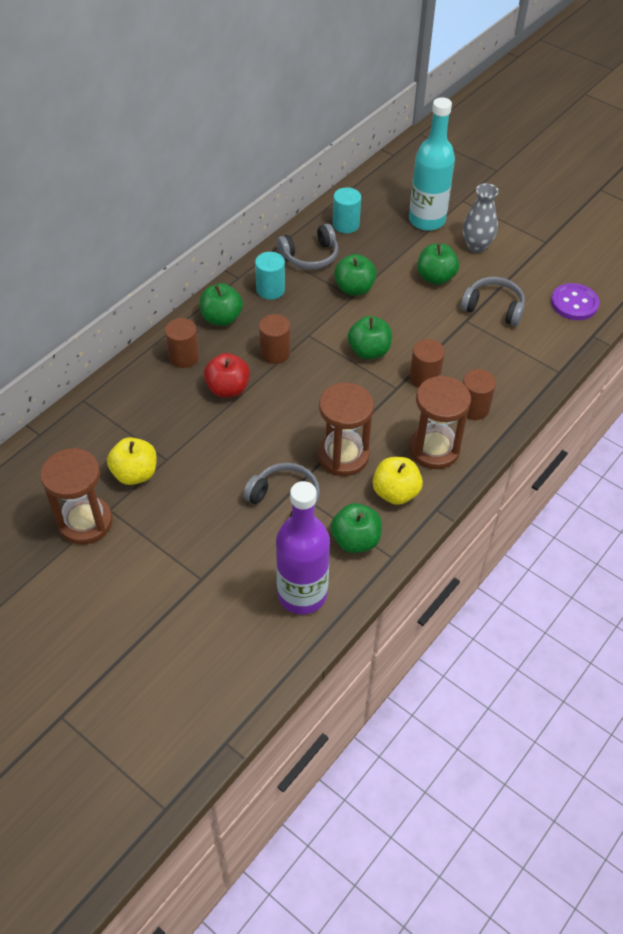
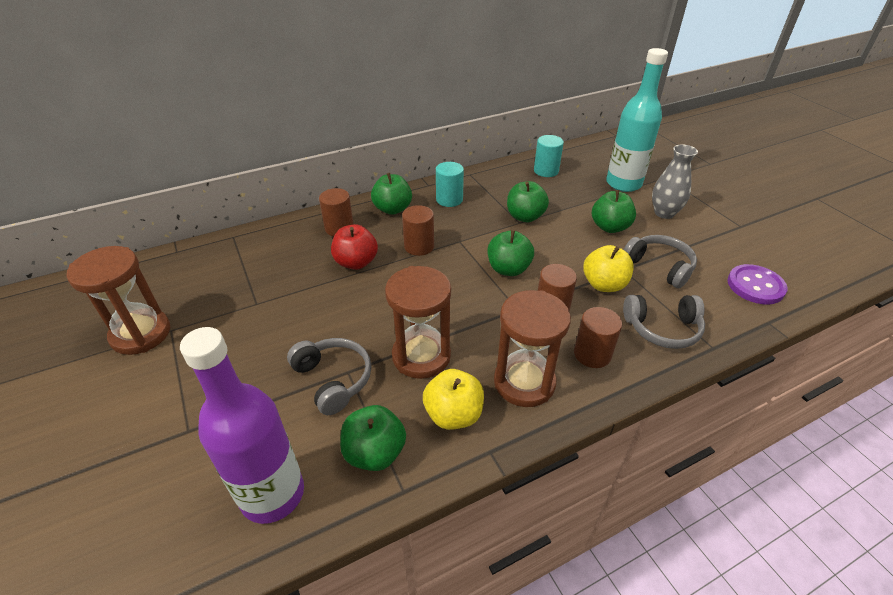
camera: 25 degrees right, 10 degrees down
(135, 474) = (219, 307): yellow apple -> yellow apple (604, 285)
(310, 256) = (500, 185): grey headphones -> grey headphones (662, 328)

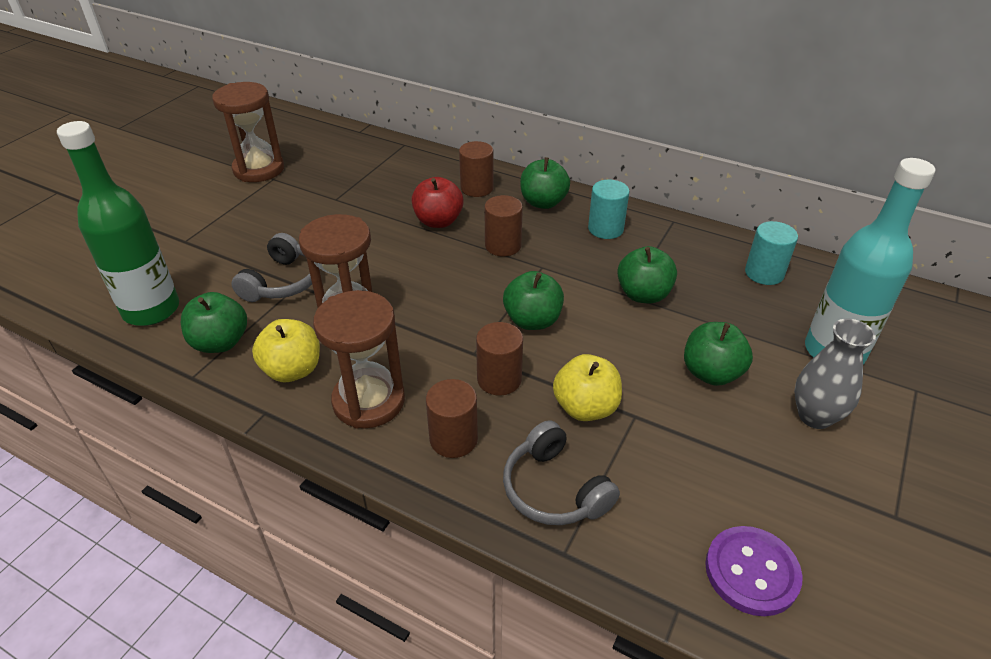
camera: 55 degrees right, 0 degrees up
(272, 494) = (151, 310): purple bottle -> green bottle
(659, 267) = (679, 449): grey headphones -> none

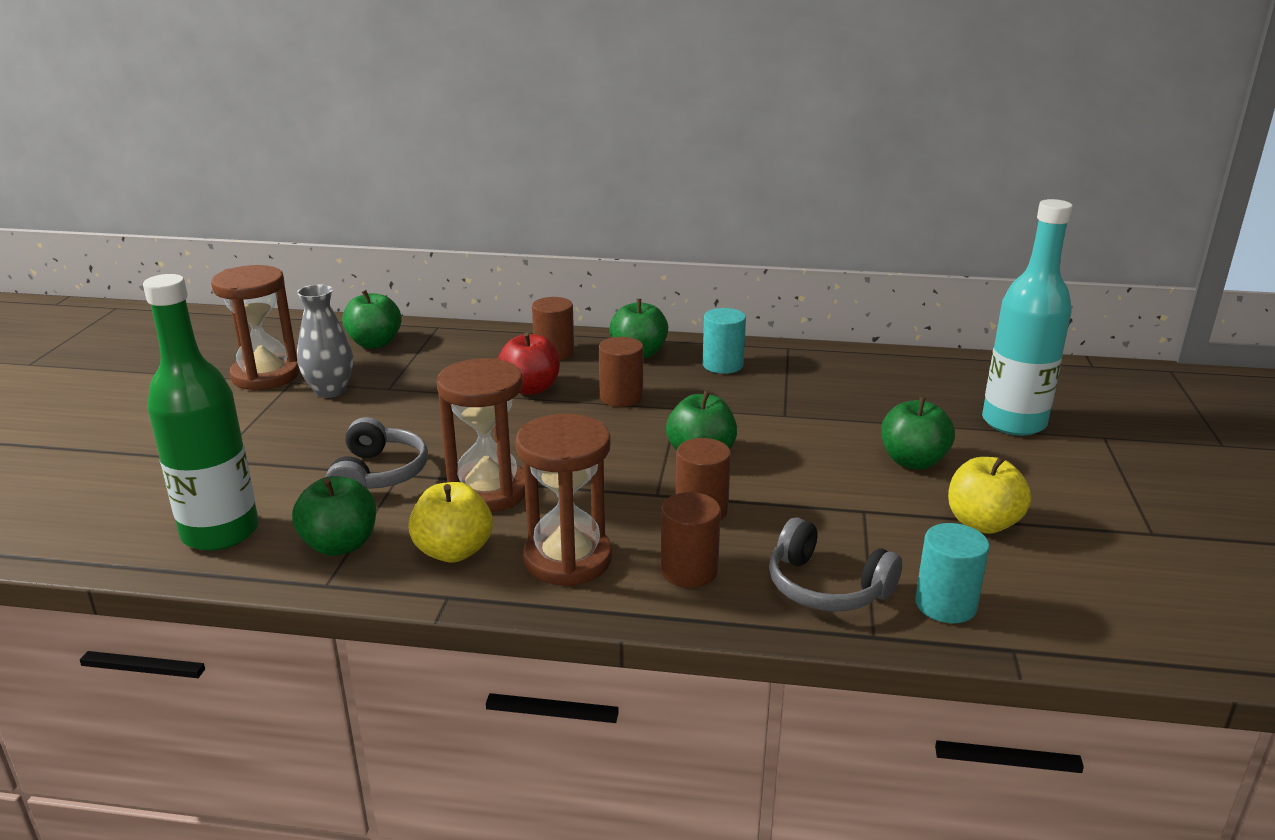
camera: 20 degrees left, 15 degrees down
(585, 407) = (809, 514): yellow apple -> yellow apple (982, 523)
(643, 294) = (801, 412): green apple -> green apple (375, 343)
(751, 572) = (1059, 604): purple button -> none
(764, 273) = (906, 374): turquoise cylinder -> turquoise cylinder (945, 605)
(815, 416) = (1031, 475): grey vase -> grey vase (330, 391)

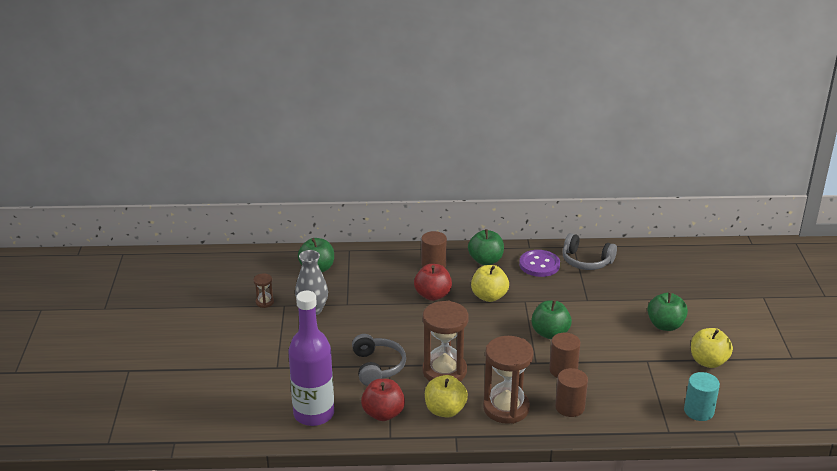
camera: 10 degrees left, 5 degrees up
(220, 533) = (314, 414): green bottle -> purple bottle
(265, 376) = (264, 302): brown hourglass -> brown hourglass, size x0.45
(340, 545) = (383, 414): green apple -> red apple
(621, 397) = (489, 296): brown cylinder -> yellow apple
(722, 365) = (539, 265): turquoise cylinder -> purple button
(826, 587) = (640, 408): grey headphones -> grey headphones (586, 261)
(1013, 423) = (714, 292): turquoise bottle -> none

